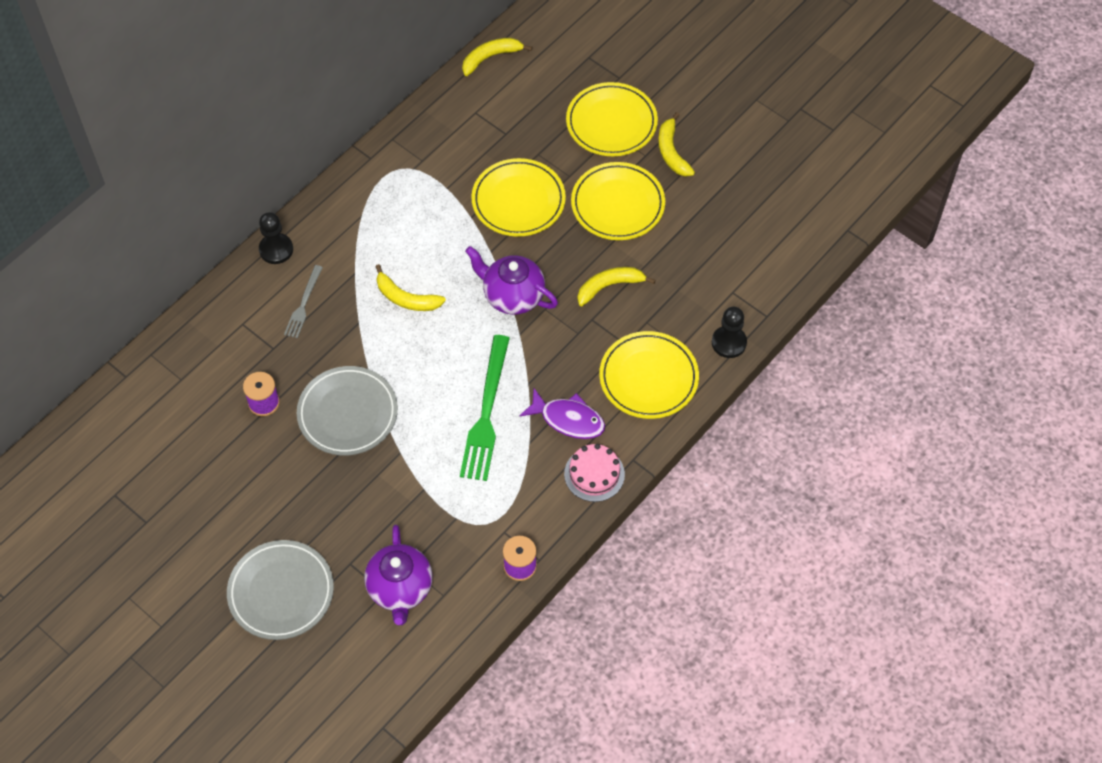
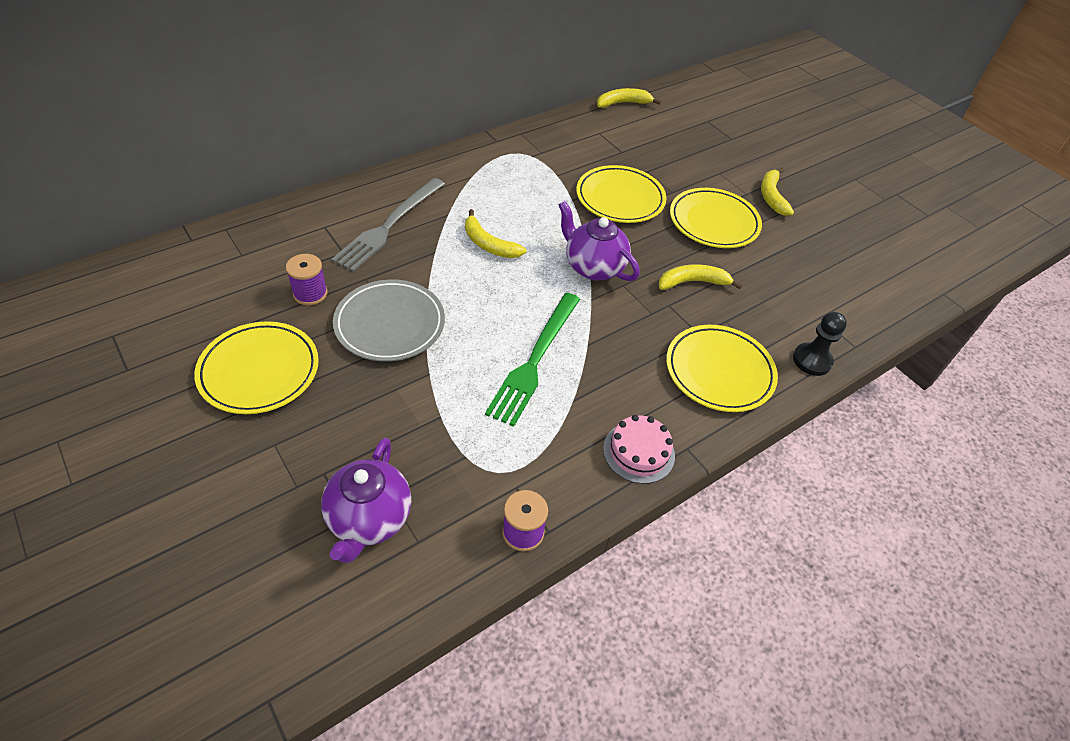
camera: 10 degrees right, 10 degrees down
(276, 249) = (384, 181): black pawn -> none
(281, 592) = (229, 483): grey plate -> none
(303, 304) = (389, 226): grey fork -> grey fork, size x1.85
(568, 419) = (622, 389): purple fish -> none
(611, 123) = (719, 165): yellow plate -> yellow plate (259, 371)

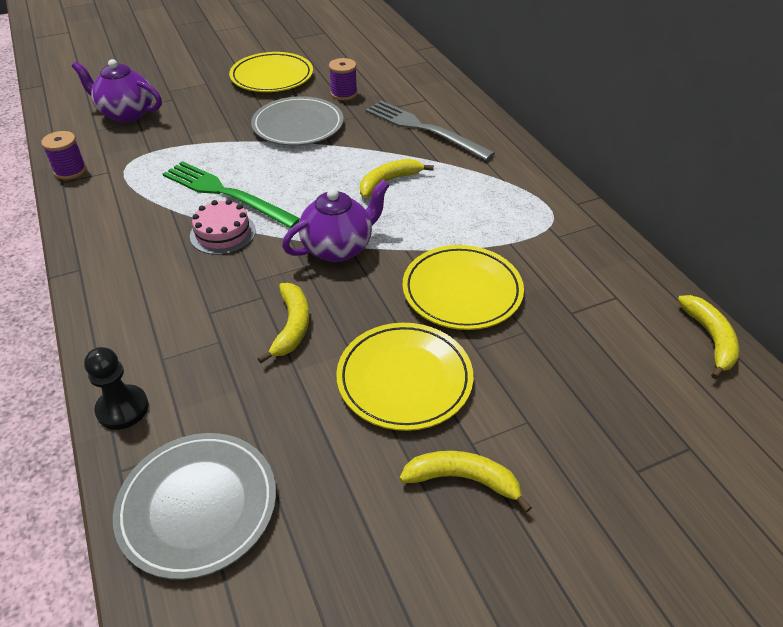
camera: 105 degrees right, 5 degrees down
(638, 452) = (95, 238): pink cake -> pink cake (223, 233)
(719, 371) = (151, 315): yellow plate -> none
(853, 301) = (198, 506): none -> grey plate

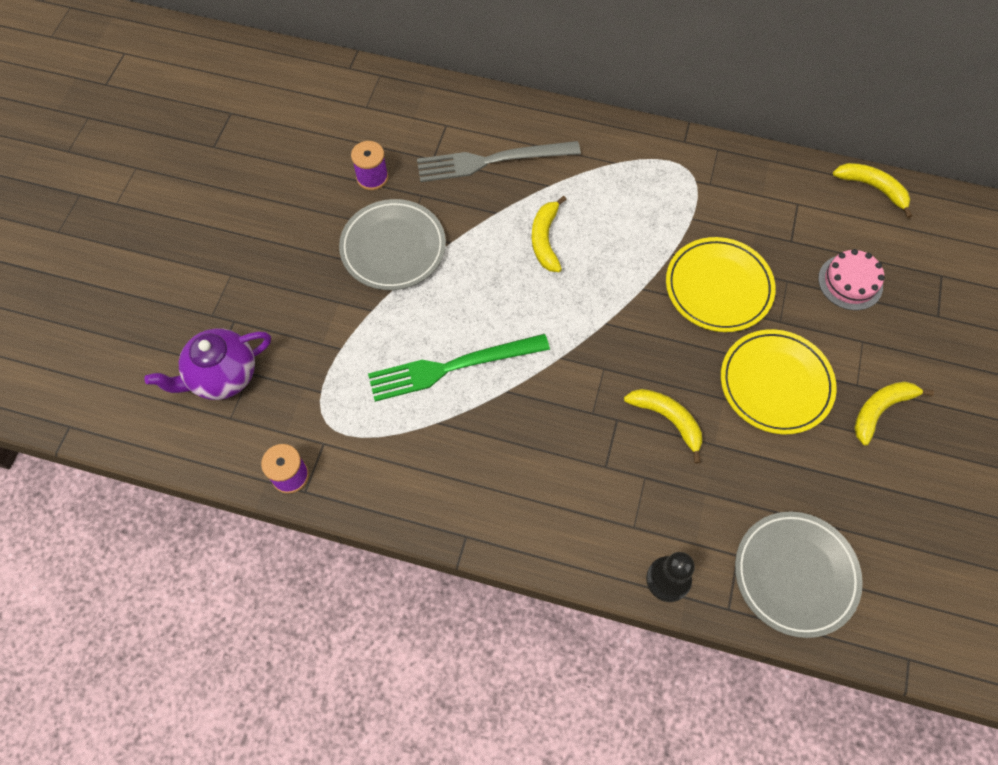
camera: 50 degrees left, 20 degrees up
(223, 233) = (509, 401): pink cake -> pink cake (850, 282)
(272, 77) = (278, 213): yellow plate -> none
(338, 248) = (601, 331): purple teapot -> none

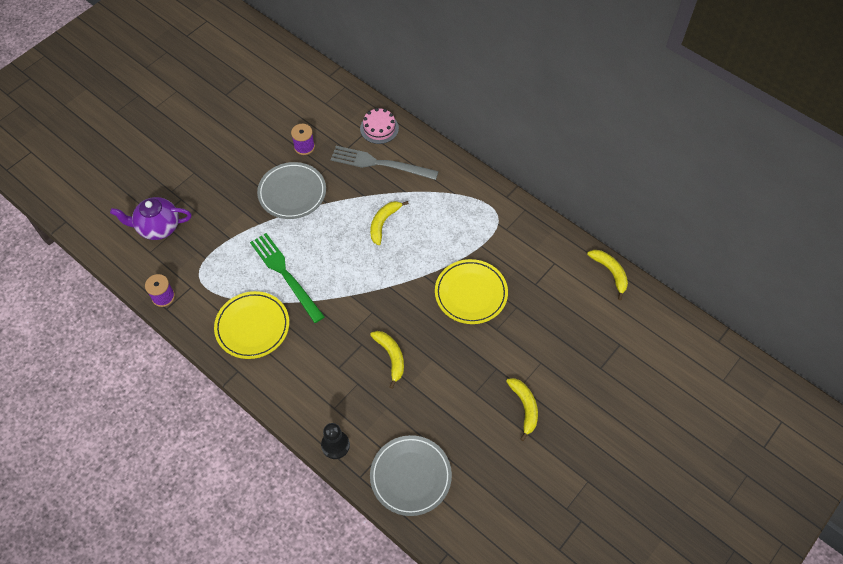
camera: 25 degrees right, 5 degrees down
(452, 367) = (285, 274): green fork -> green fork turned 45 degrees clockwise
(775, 384) = (469, 364): yellow plate -> yellow plate (252, 327)
(850, 282) = (556, 324): pink cake -> pink cake (379, 128)
(880, 410) = (524, 407): yellow banana -> yellow banana turned 90 degrees clockwise

